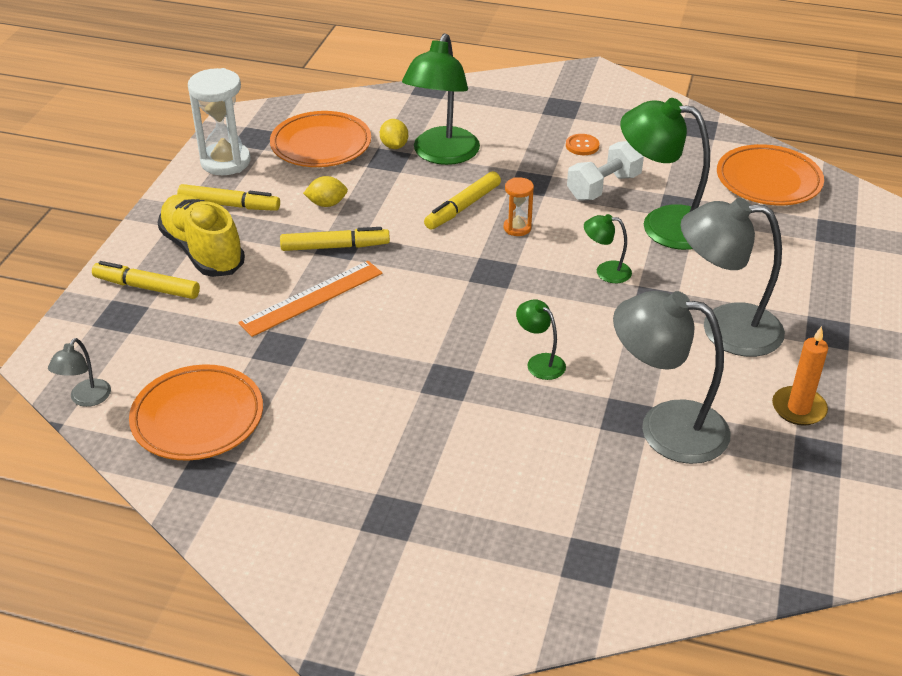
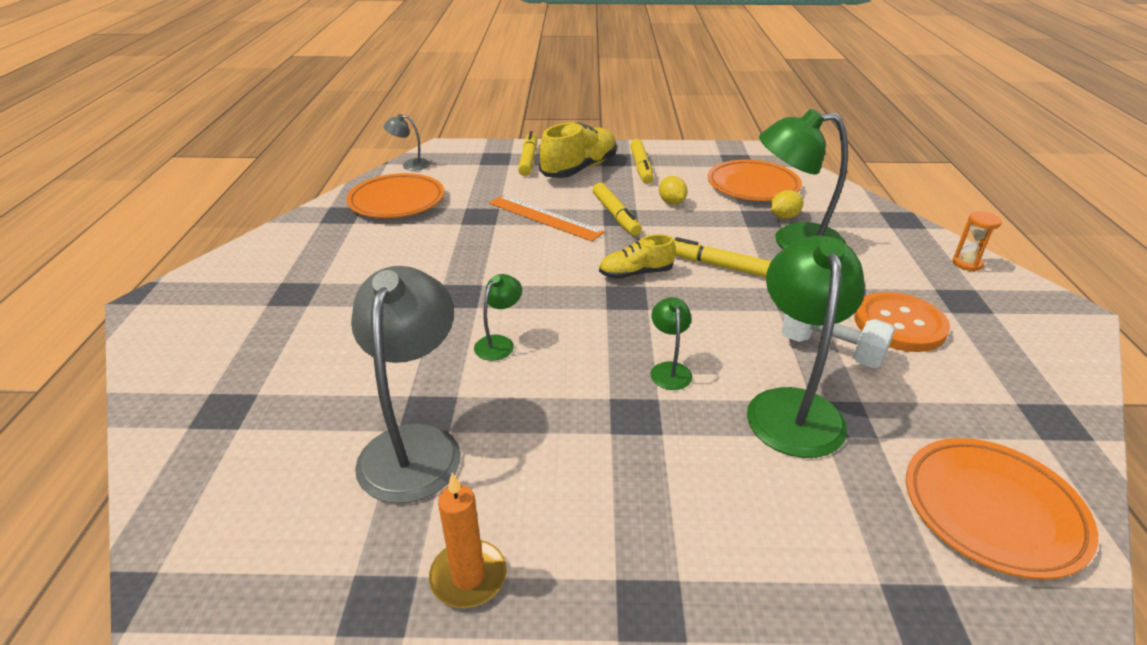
camera: 75 degrees right, 5 degrees down
(225, 162) = (694, 156): white hourglass -> none
(456, 258) = (636, 273): none -> yellow shoe
(517, 228) = (707, 301): orange hourglass -> orange hourglass (967, 263)
(582, 146) = (899, 324): orange button -> orange button, size x2.09
(724, 329) = (608, 484): grey lamp -> none

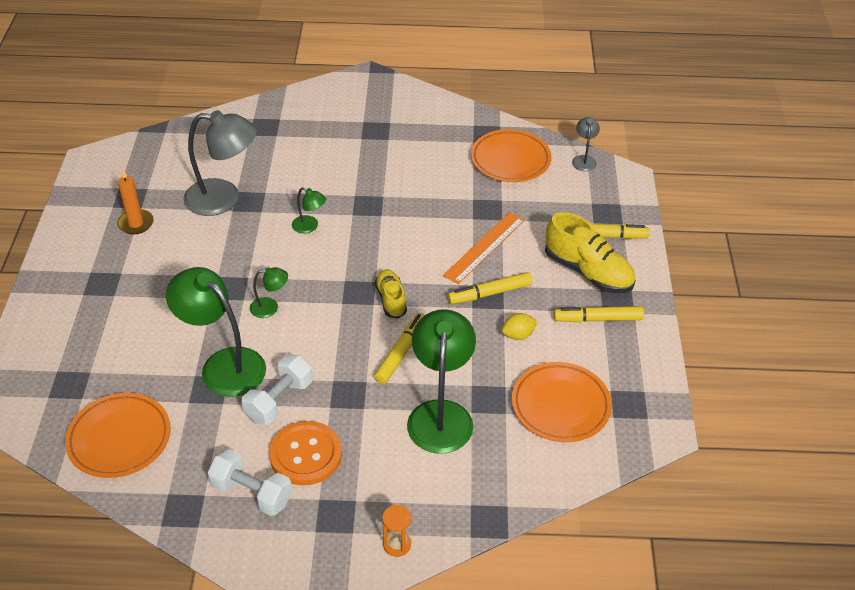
camera: 90 degrees right, 10 degrees up
(784, 217) = (490, 418): yellow lemon -> none
(792, 407) = (223, 365): green lamp -> green lamp turned 150 degrees counterclockwise
(983, 361) = (252, 493): none -> white dumbbell

